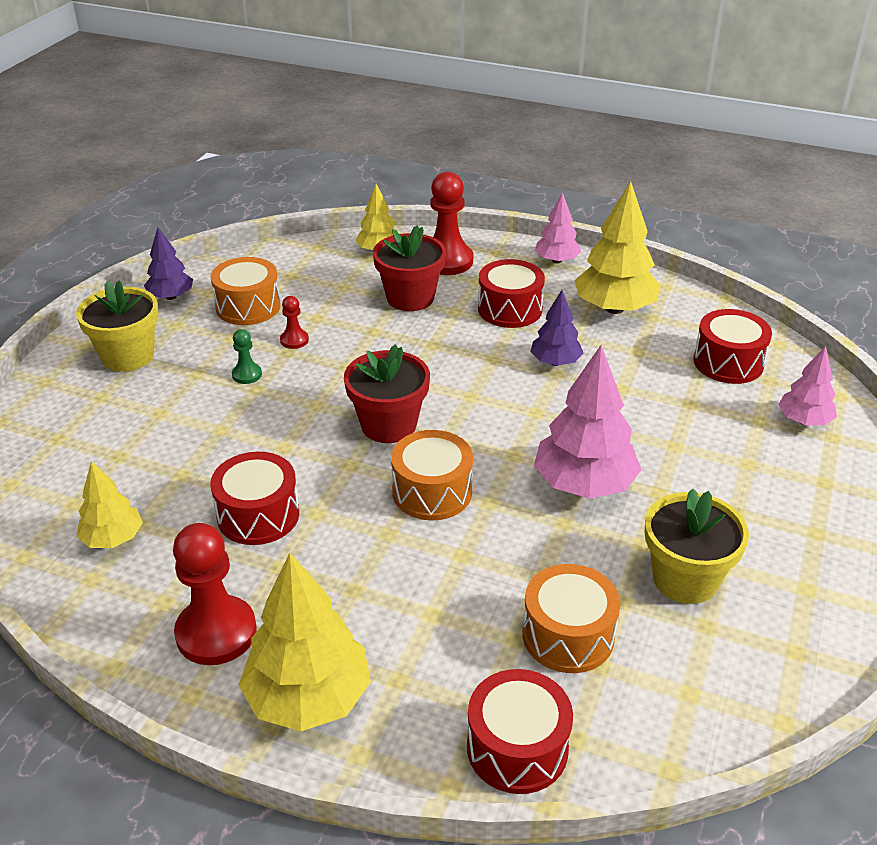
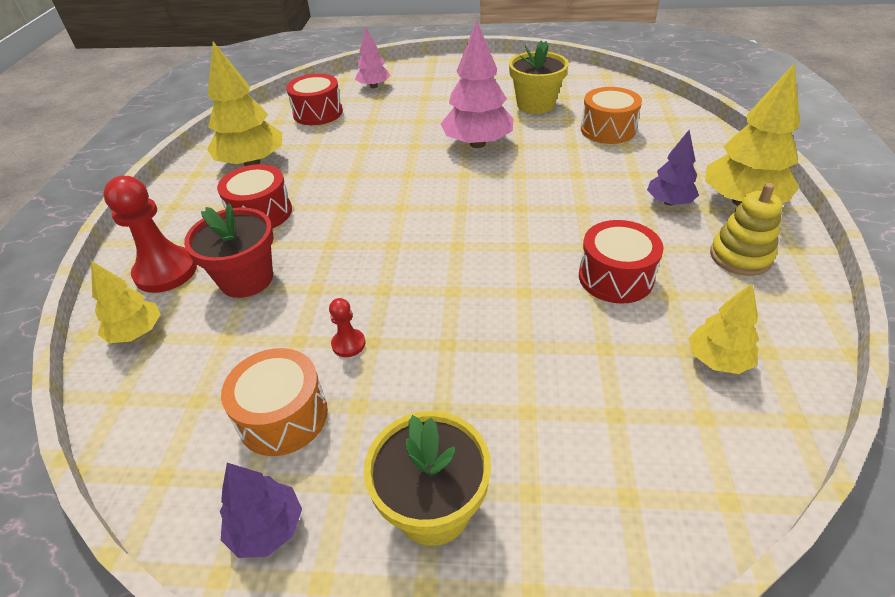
camera: 105 degrees left, 5 degrees up
(216, 632) = (740, 256): red pawn -> yellow stacking toy
(247, 375) = (426, 361): green pawn -> none
(388, 425) = (460, 239): red flower pot -> none
(432, 492) = (526, 199): orange drum -> none
(517, 748) = (694, 131): red drum -> none
(555, 362) = (338, 177): purple tree -> purple tree (669, 202)
(556, 260) = (169, 203): pink tree -> none

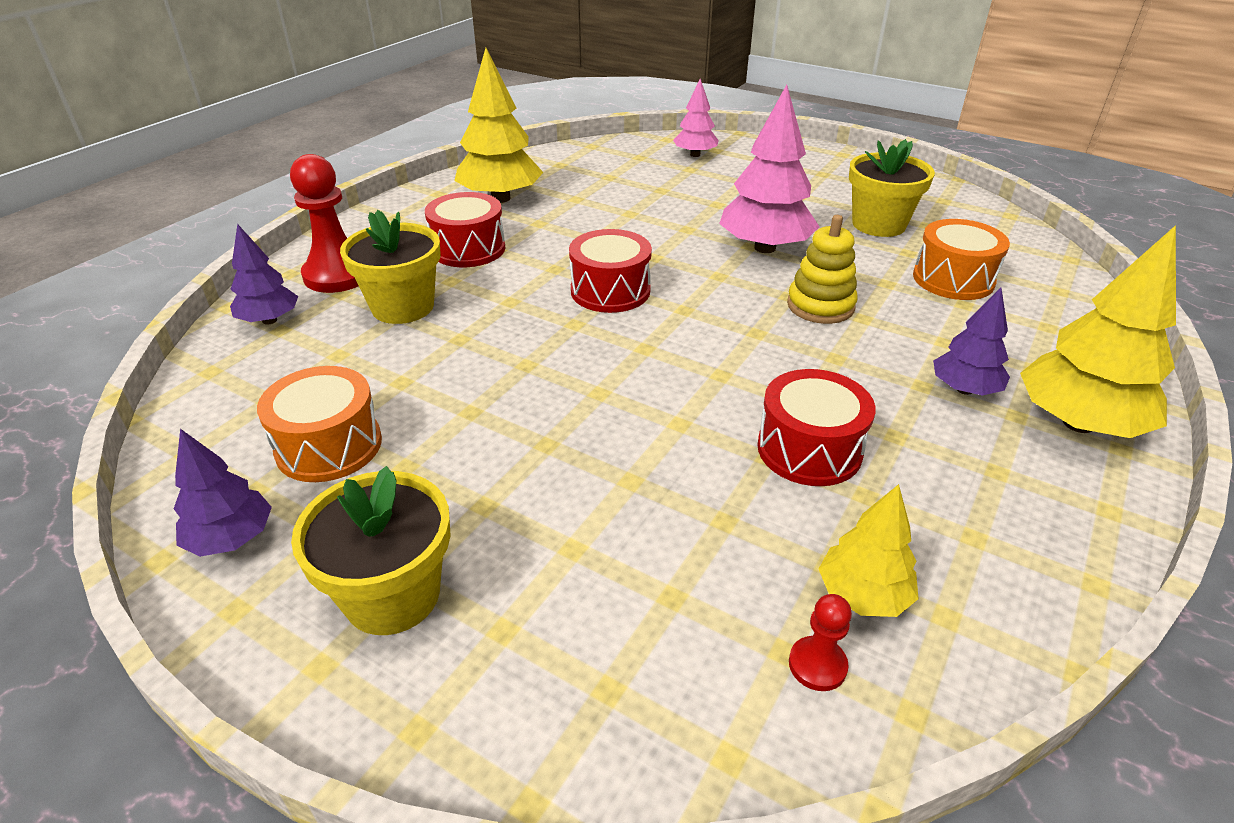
camera: 25 degrees right, 5 degrees down
(136, 332) = (269, 320): yellow tree -> purple tree
(246, 279) = (403, 307): red flower pot -> yellow flower pot
(318, 113) = (609, 167): red drum -> red drum (610, 291)
(348, 344) = (446, 404): red pawn -> red pawn (817, 665)
(740, 256) = (1011, 488): yellow stacking toy -> yellow stacking toy (820, 306)

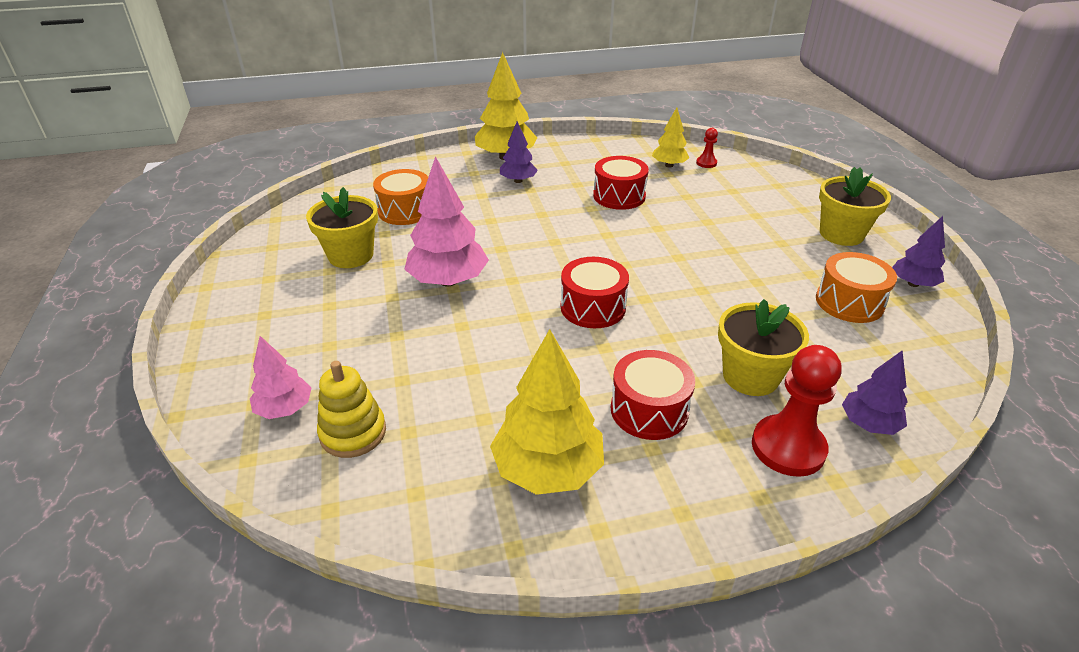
camera: 135 degrees left, 0 degrees up
(820, 306) = (497, 235): yellow stacking toy -> yellow stacking toy (353, 433)

